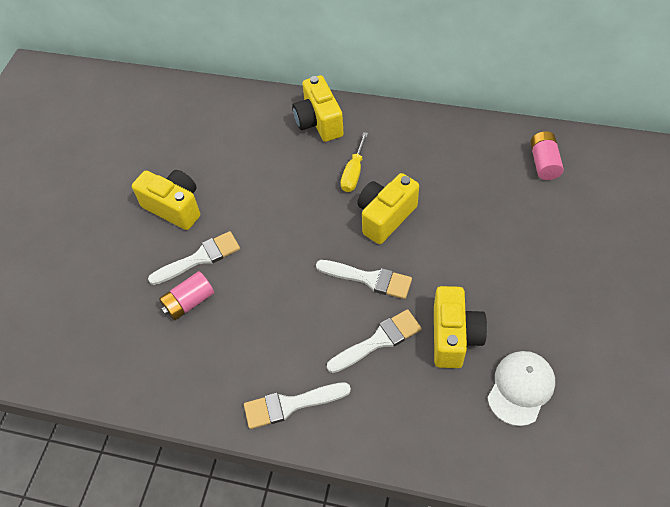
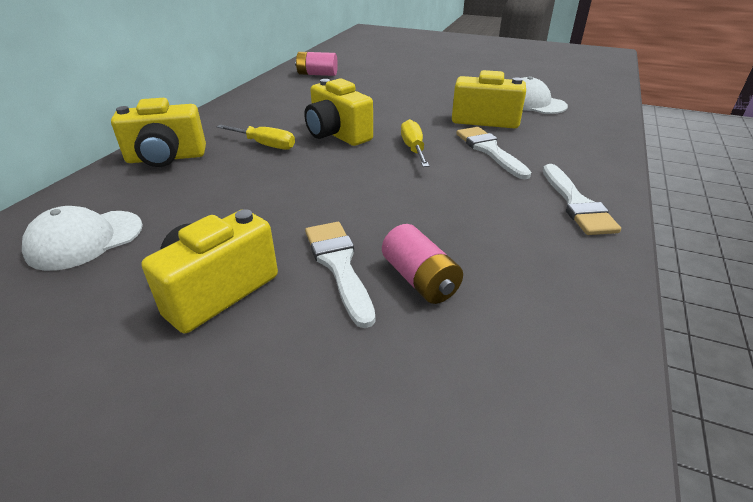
camera: 85 degrees left, 20 degrees down
(214, 130) = (85, 240): none -> white cap
(369, 279) = (413, 149): white brush -> yellow screwdriver

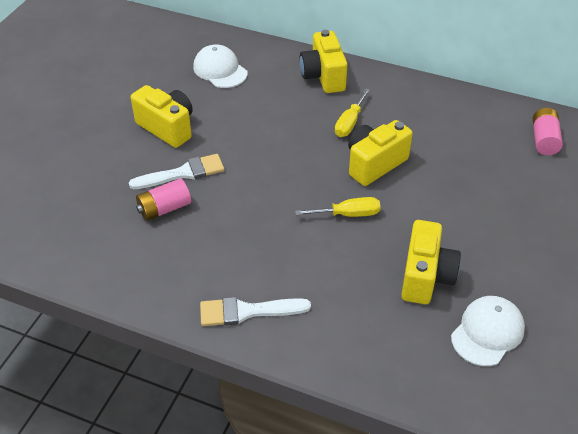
camera: 90 degrees right, 10 degrees up
(489, 150) = (347, 269): white brush -> none

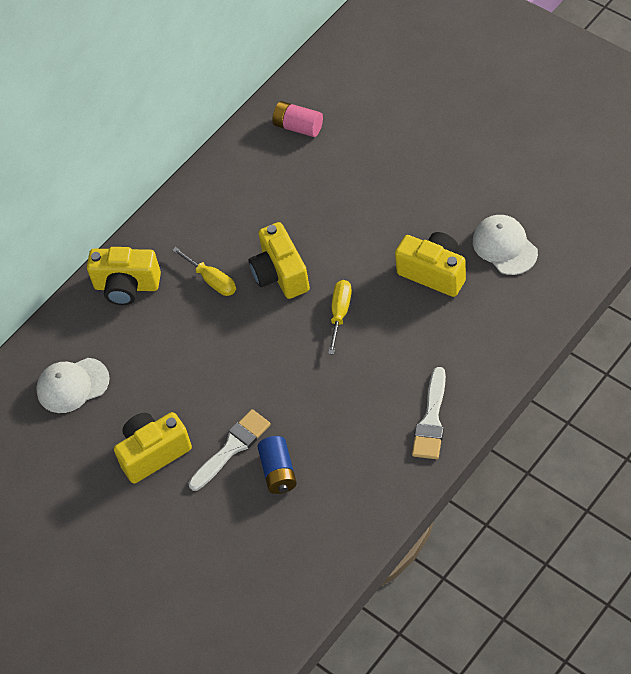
camera: 65 degrees left, 10 degrees up
(164, 209) = (278, 471): pink battery -> blue battery
(183, 173) = (232, 447): white brush -> white brush turned 45 degrees clockwise

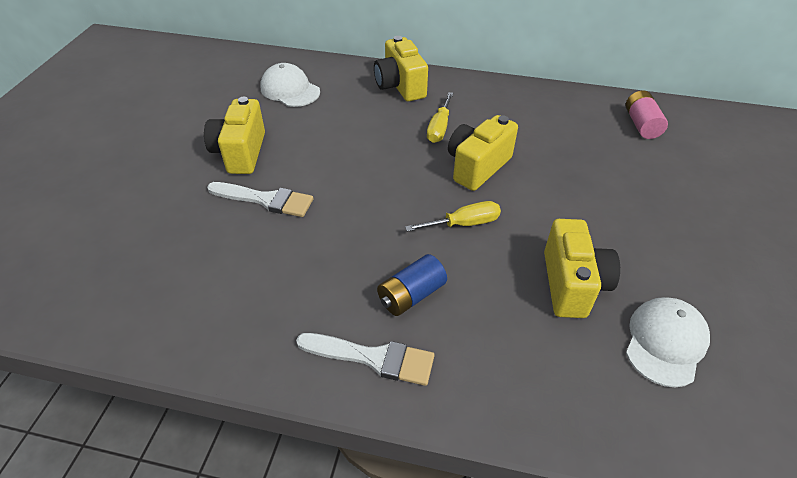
camera: 55 degrees right, 10 degrees down
(153, 453) = (240, 153): yellow camera -> yellow camera turned 120 degrees counterclockwise
(278, 471) = (249, 243): blue battery -> blue battery (411, 295)
(431, 420) = (373, 358): white brush -> white brush turned 150 degrees counterclockwise

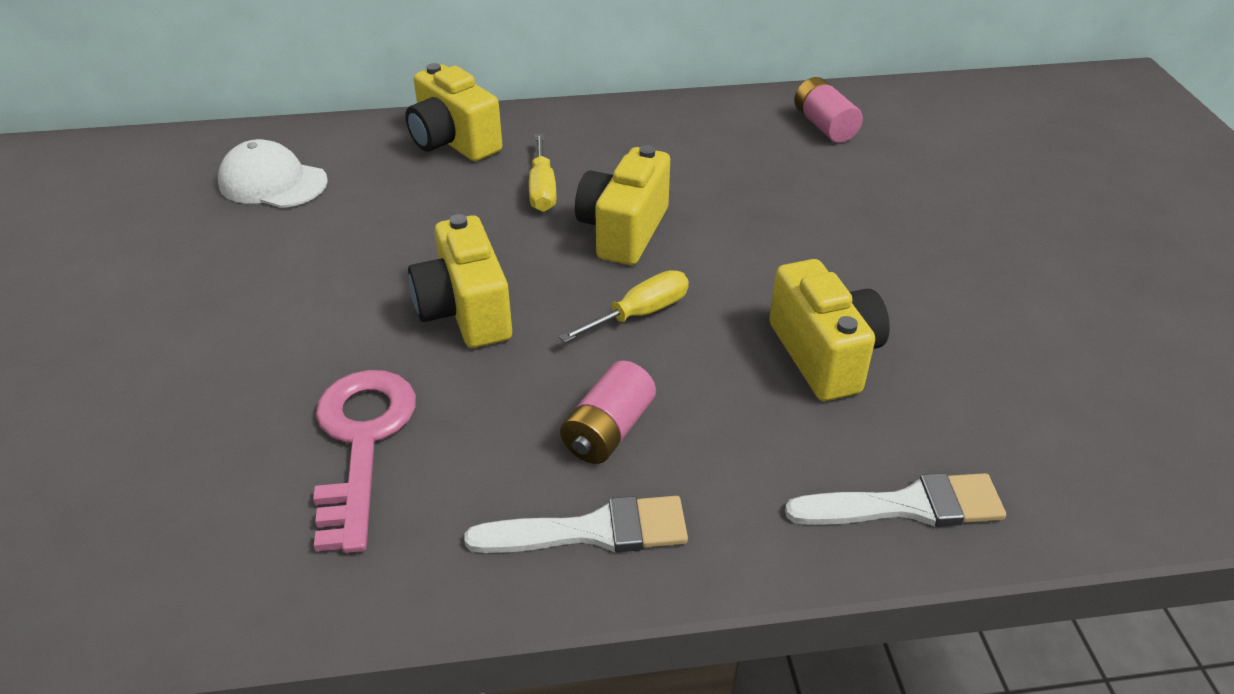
camera: 20 degrees left, 5 degrees down
(240, 153) = (233, 295): yellow camera -> yellow camera (465, 311)
(266, 200) = (313, 355): white brush -> white brush (907, 506)
(269, 260) = (362, 442): none -> pink key
(411, 295) = (608, 430): blue battery -> pink battery
(665, 342) = (972, 395): white cap -> none

